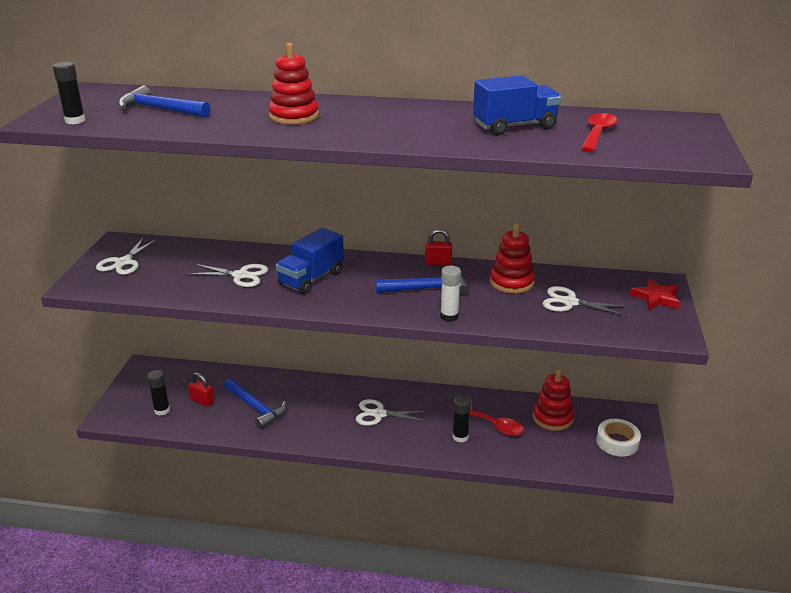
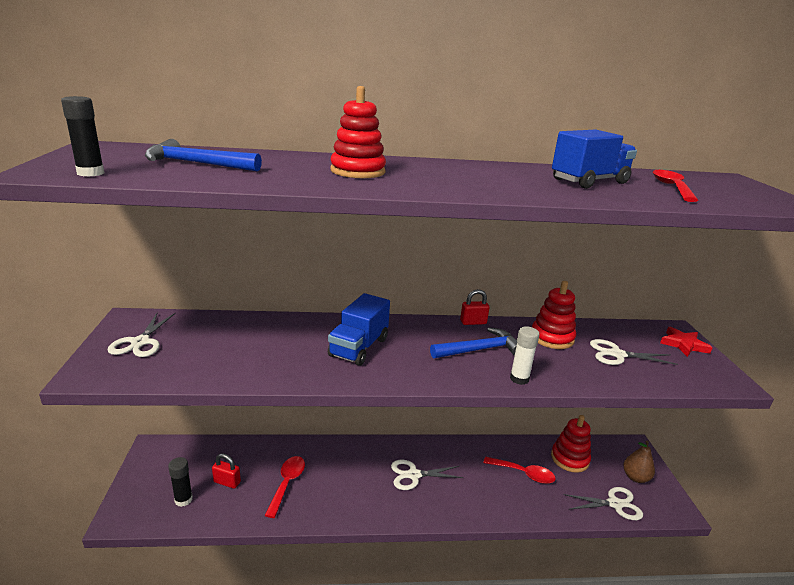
camera: 15 degrees left, 5 degrees down
(240, 275) = (281, 349): white scissors -> white scissors (614, 504)
(256, 408) = (287, 483): blue hammer -> red spoon
(460, 437) = (499, 491): black glue stick -> none
(617, 442) = (635, 477): white tape -> brown pear

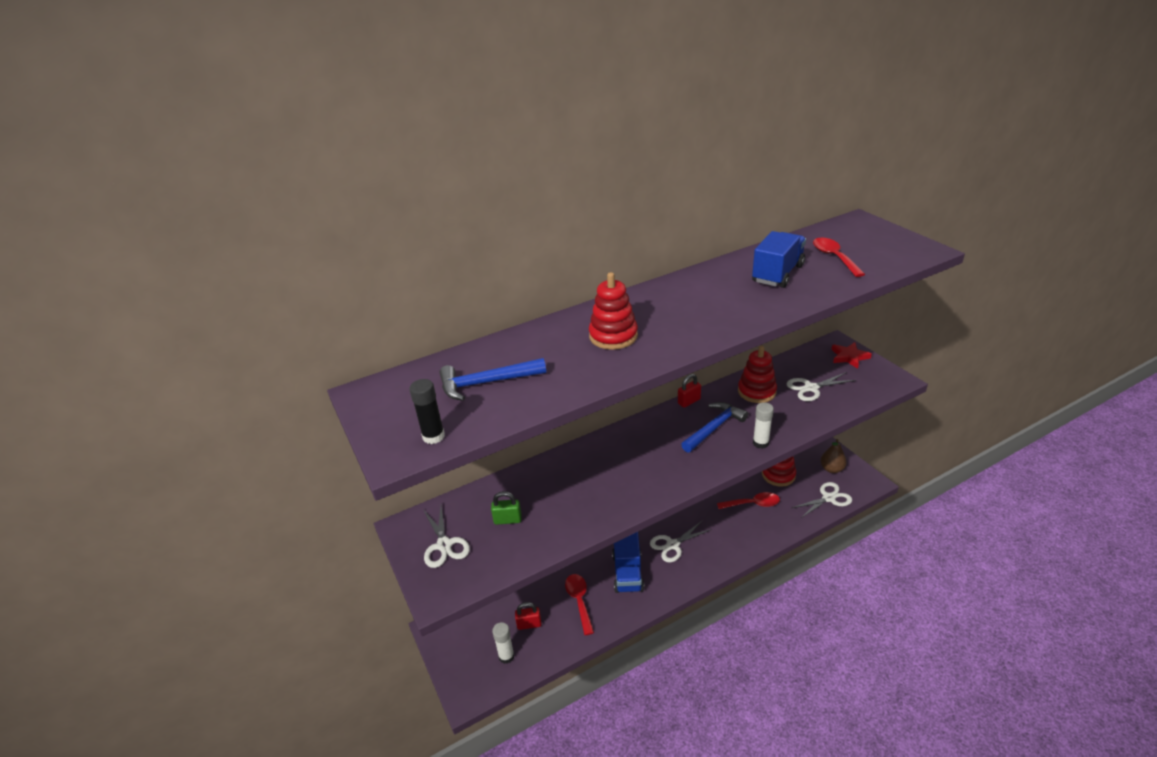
camera: 20 degrees left, 10 degrees up
(183, 500) = (506, 656): black glue stick -> white glue stick
(212, 345) = (507, 520): none -> green padlock
(359, 347) = (624, 467): blue truck -> blue truck (627, 572)

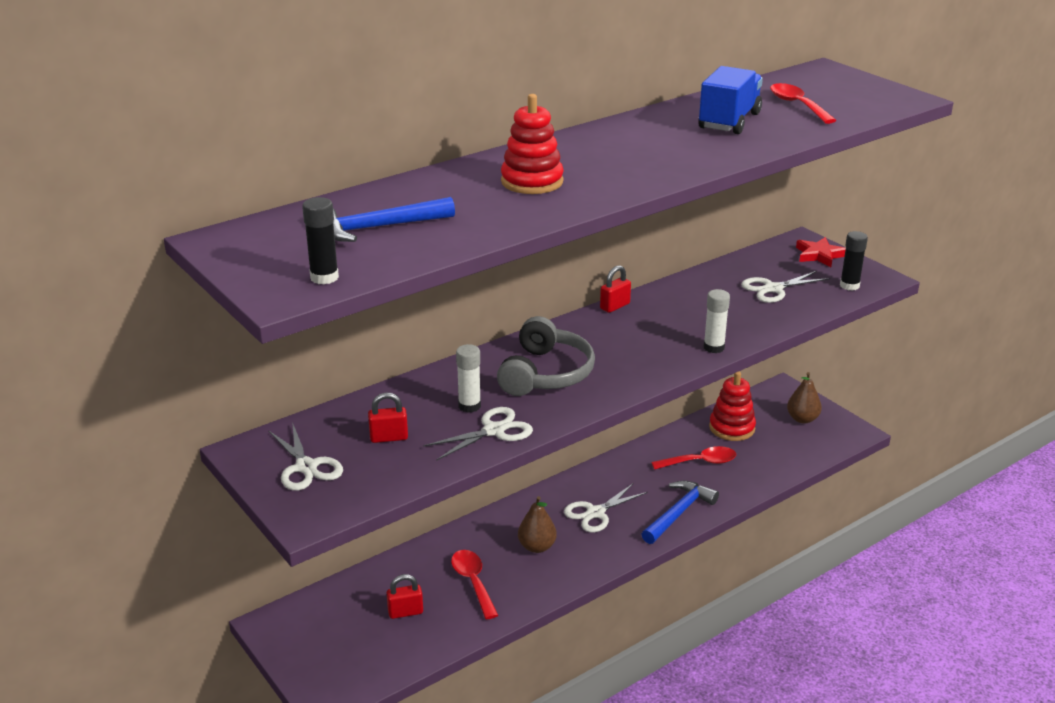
camera: 10 degrees left, 5 degrees down
(506, 656) = (378, 649): white glue stick -> white glue stick (469, 406)
(507, 520) = (389, 437): green padlock -> red padlock
(627, 572) = (537, 547): blue truck -> brown pear
(630, 463) = (545, 373): none -> grey headphones
(714, 428) = (652, 333): blue hammer -> blue hammer (678, 513)
(756, 391) = (703, 294): red stacking toy -> none
(828, 498) = (800, 452): white scissors -> white scissors (494, 431)
(871, 386) = (849, 285): none -> black glue stick

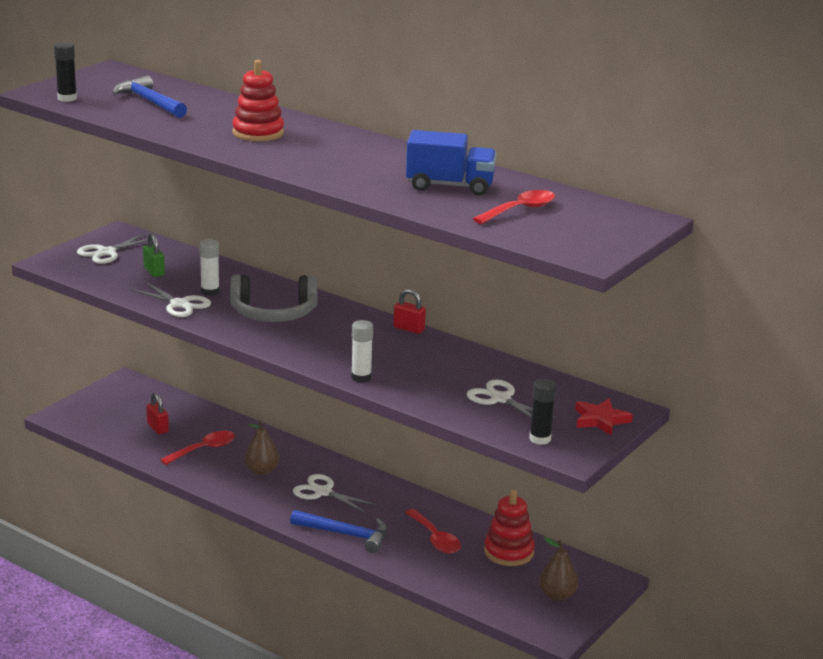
camera: 70 degrees right, 5 degrees down
(389, 437) = (154, 271): red padlock -> green padlock

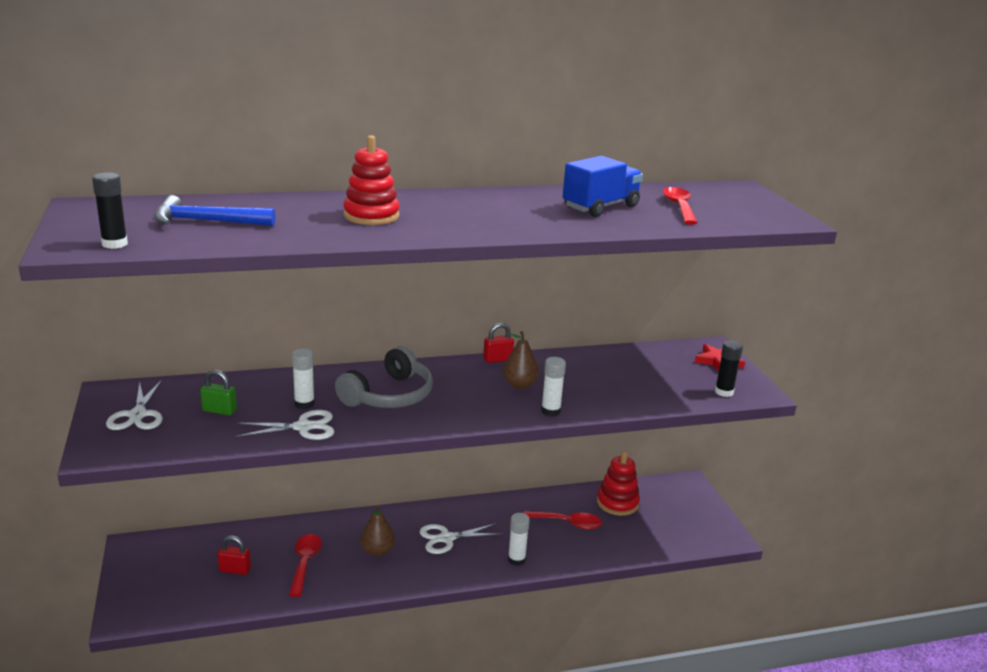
camera: 50 degrees left, 0 degrees up
(345, 535) = (516, 560): blue hammer -> white glue stick
(500, 399) = (649, 378): white scissors -> none
(557, 595) = (687, 513): brown pear -> brown pear (519, 385)

